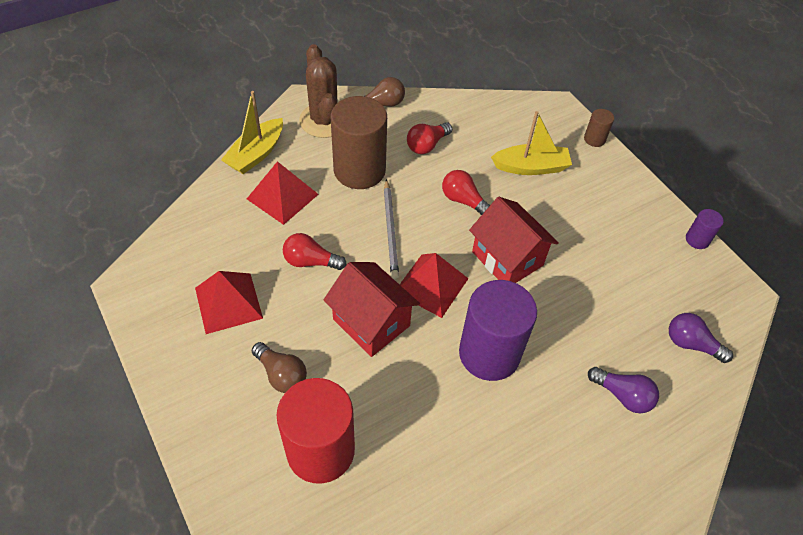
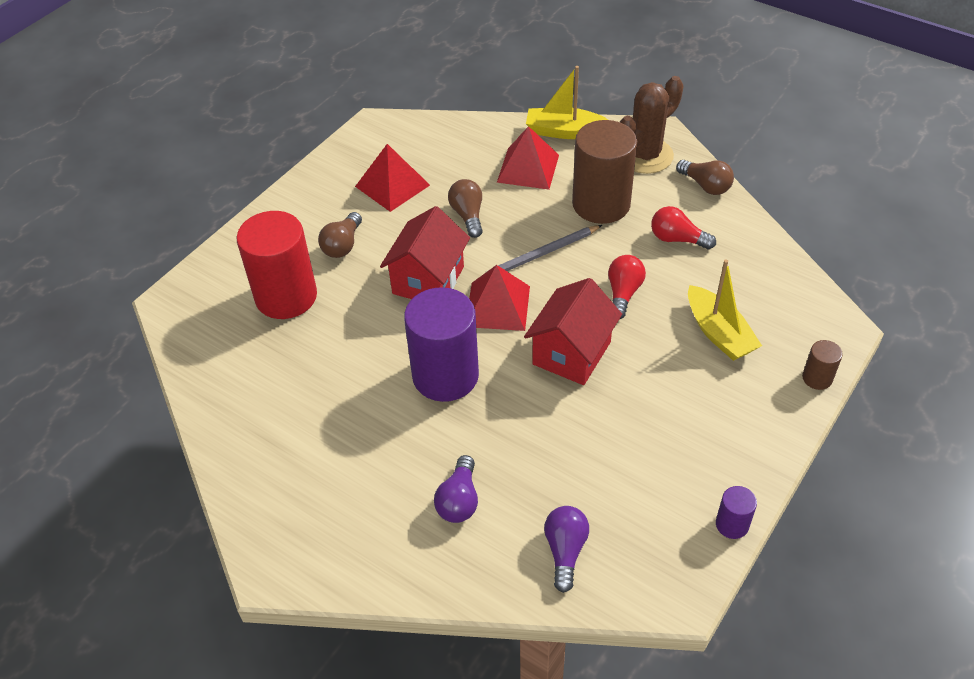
camera: 70 degrees right, 5 degrees down
(310, 261) = (468, 215): red light bulb -> brown light bulb

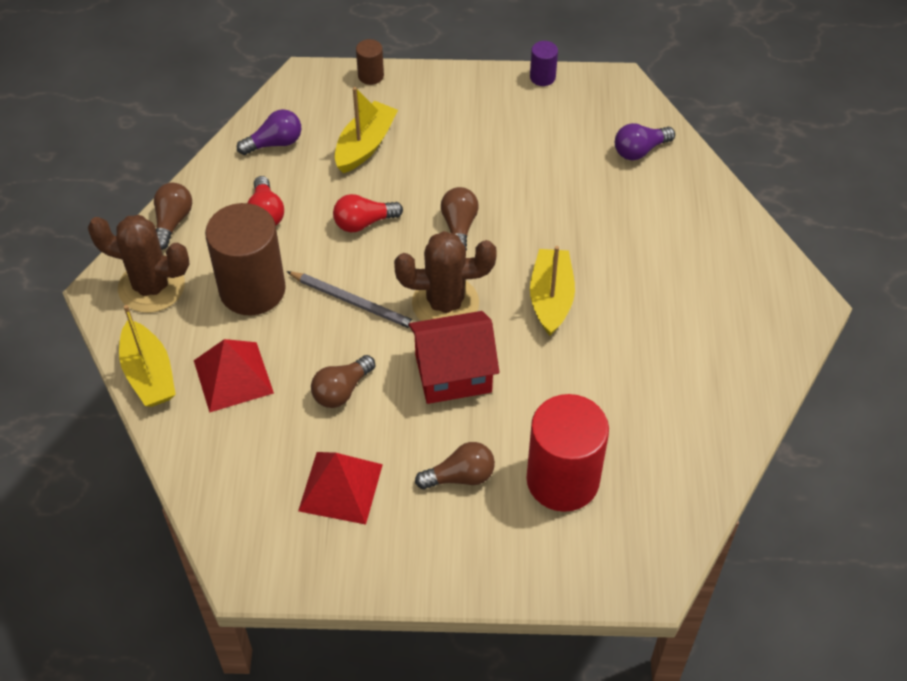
camera: 125 degrees left, 5 degrees up
(445, 376) = (551, 298): purple cylinder -> yellow boat
(459, 500) = (655, 227): purple light bulb -> purple light bulb (275, 143)
(497, 306) = (445, 303): red pyramid -> brown cactus
(571, 353) = (459, 227): red house -> brown light bulb

